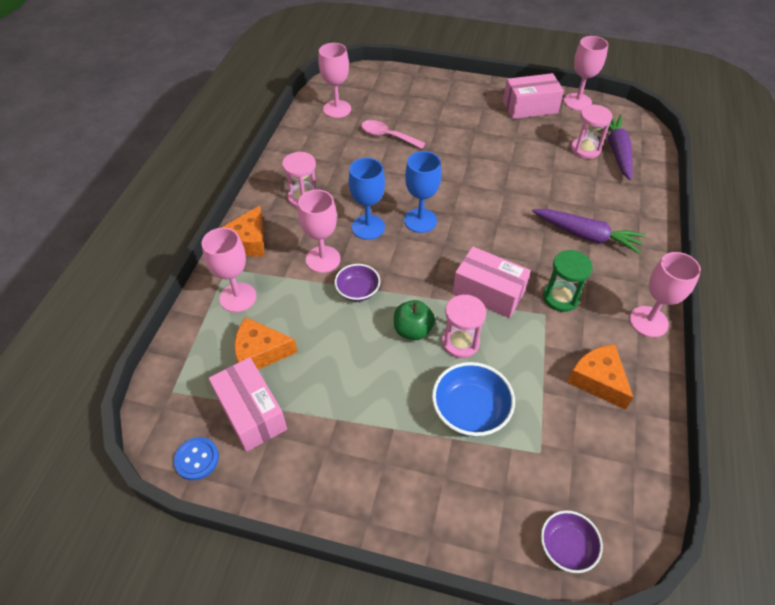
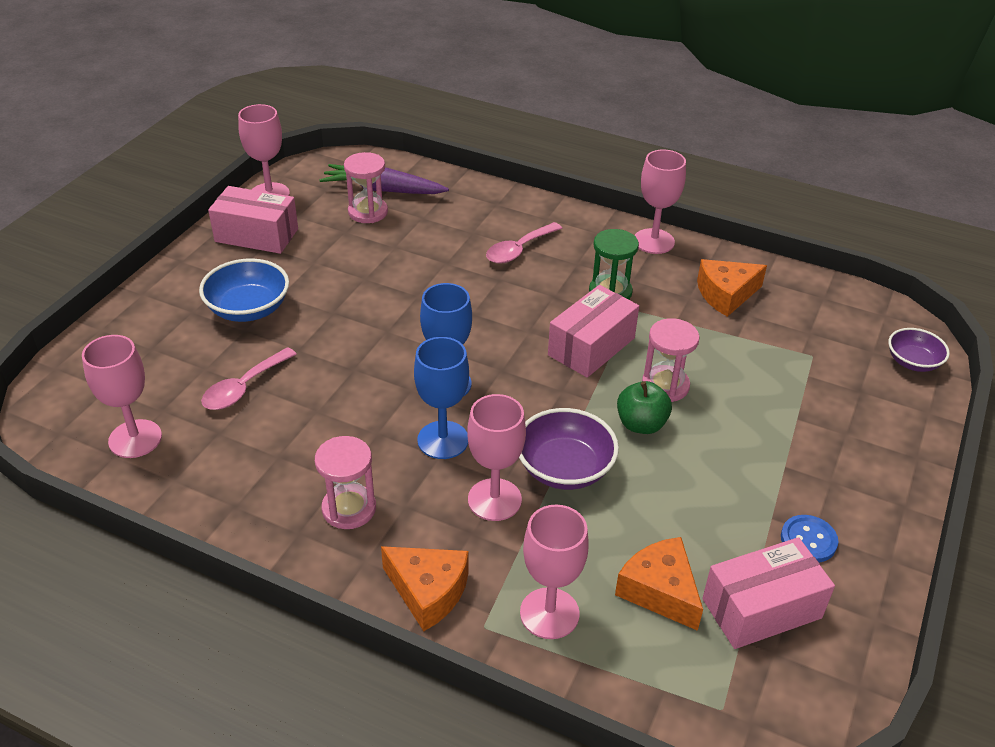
camera: 80 degrees left, 10 degrees down
(197, 459) = (835, 677): blue button -> blue button (808, 540)
(260, 352) = (660, 591): orange cheese -> orange cheese turned 135 degrees clockwise
(358, 291) = (564, 468): purple bowl -> purple bowl, size x1.55
(470, 410) = (761, 396): blue bowl -> blue bowl (248, 309)
(530, 107) = (256, 235): pink box -> pink box turned 75 degrees counterclockwise
(586, 235) = (519, 250): purple carrot -> pink spoon

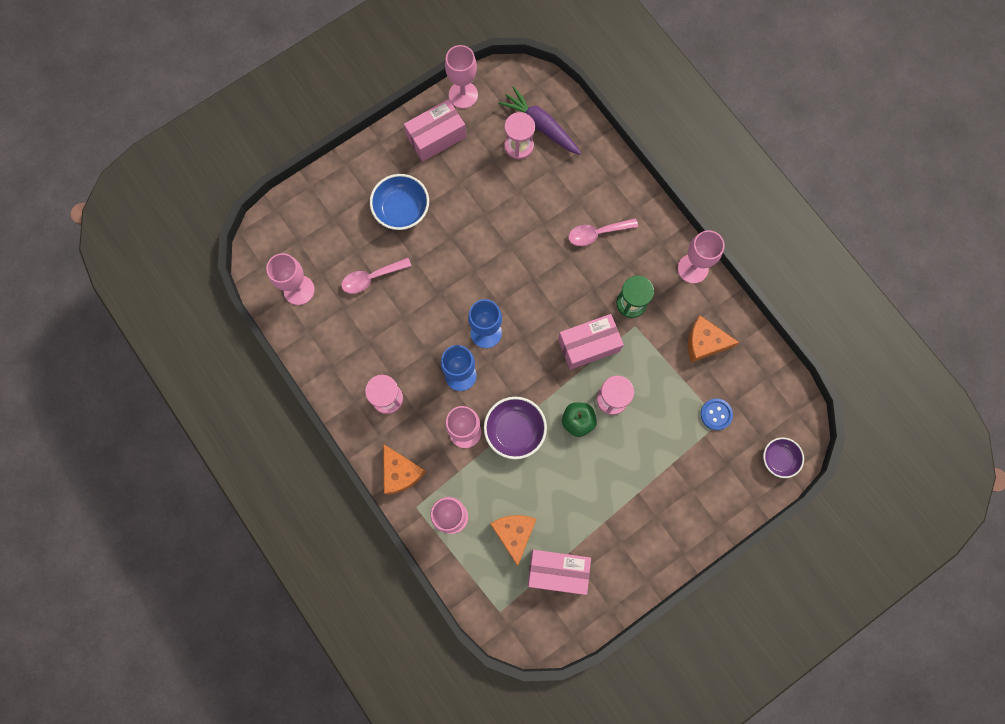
camera: 30 degrees right, 35 degrees up
(256, 235) = (436, 137): pink box -> pink box turned 75 degrees counterclockwise
(808, 540) = (613, 546): blue button -> blue button (716, 414)

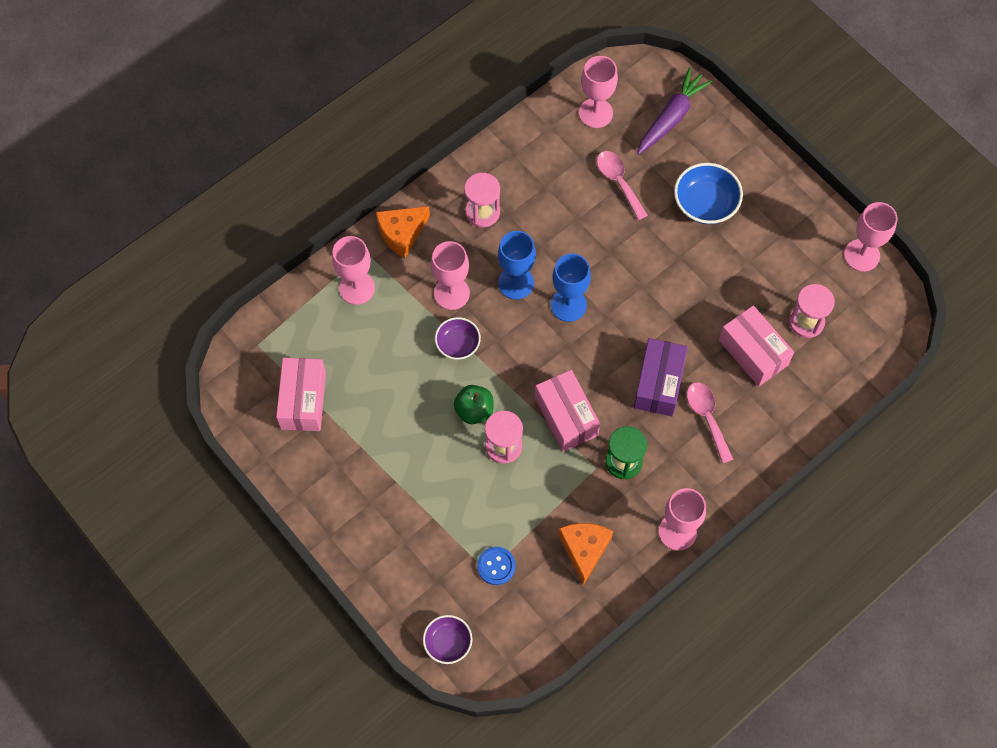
camera: 85 degrees right, 10 degrees down
(436, 137) = (802, 231): pink box -> pink box (753, 352)
(514, 534) = (342, 352): orange cheese -> none
(515, 430) = (458, 344): purple bowl -> purple bowl, size x0.65
(540, 126) = (837, 344): purple carrot -> purple carrot (671, 117)
(564, 267) = (658, 383): none -> purple box

